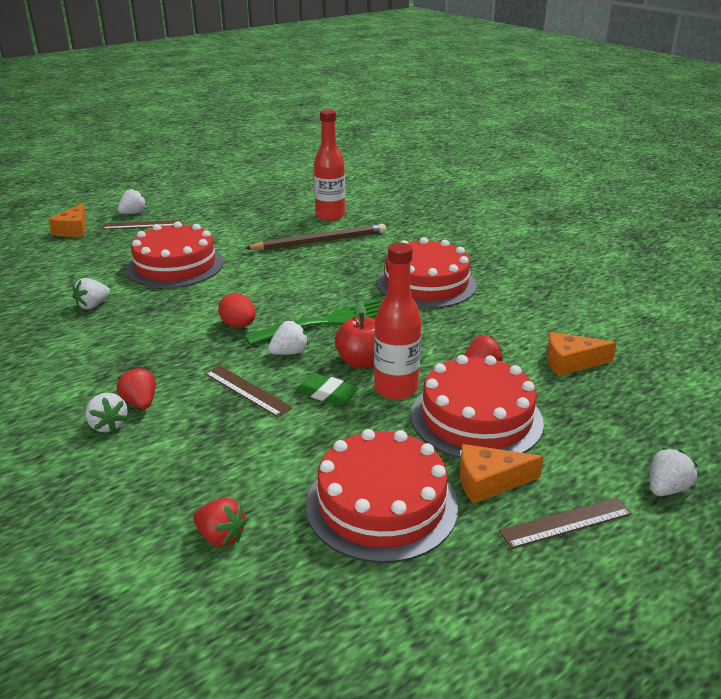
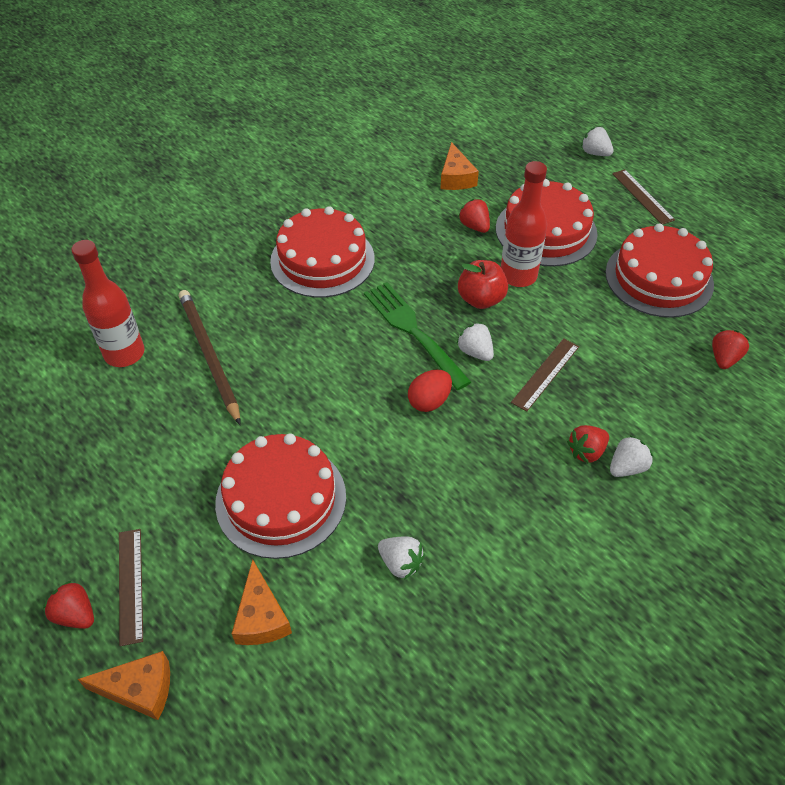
camera: 95 degrees left, 20 degrees up
(133, 213) = (76, 614): white strawberry -> red strawberry
(327, 394) = (536, 318): green eraser -> none
(489, 481) = (616, 227): orange cheese -> orange cheese (261, 617)

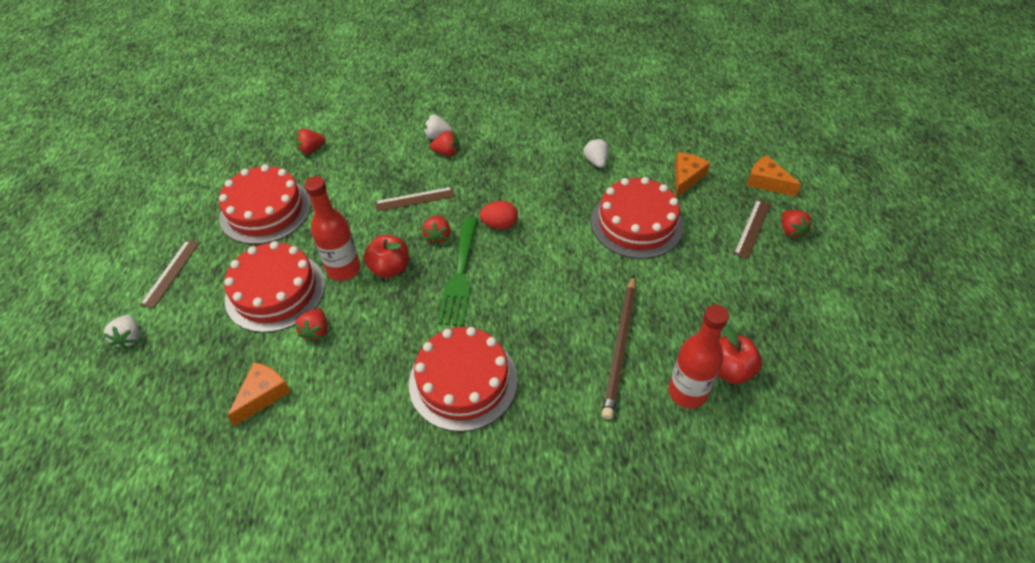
camera: 140 degrees left, 0 degrees up
(92, 394) = (729, 370): none -> red apple
(475, 352) = (438, 236): white strawberry -> red strawberry

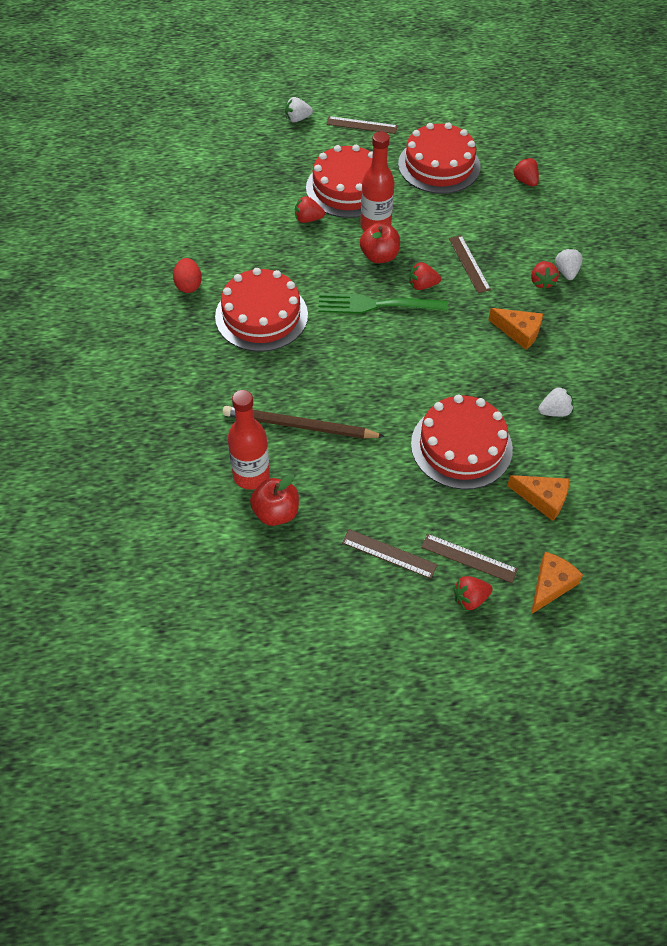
camera: 85 degrees right, 5 degrees up
(263, 395) = (248, 199): orange cheese -> orange cheese (519, 332)
(499, 225) = (443, 330): red egg -> red egg (188, 285)
(759, 281) = (389, 553): none -> brown ruler

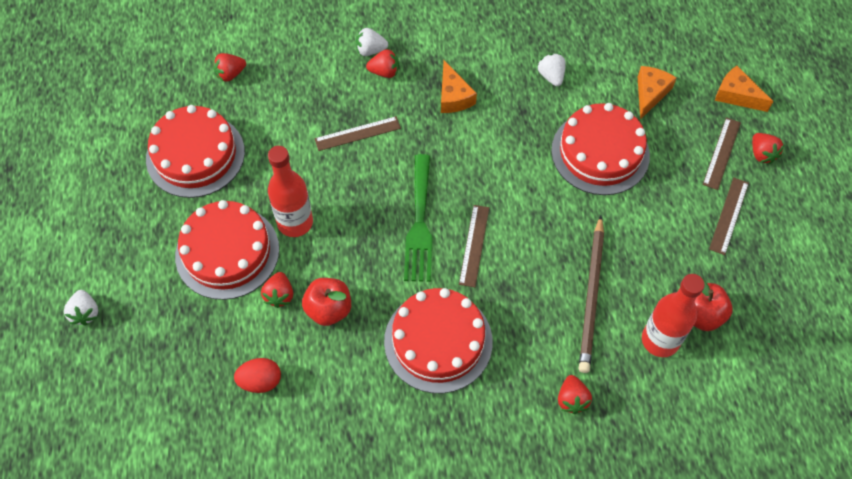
camera: 90 degrees left, 5 degrees up
(188, 285) = (390, 429): red egg -> red egg (260, 381)
(361, 125) = (109, 236): brown ruler -> brown ruler (474, 245)
(379, 256) = (344, 219): red apple -> red apple (329, 309)
(422, 285) = (389, 178): red strawberry -> red strawberry (572, 399)
(519, 332) = (453, 96): orange cheese -> orange cheese turned 135 degrees clockwise

